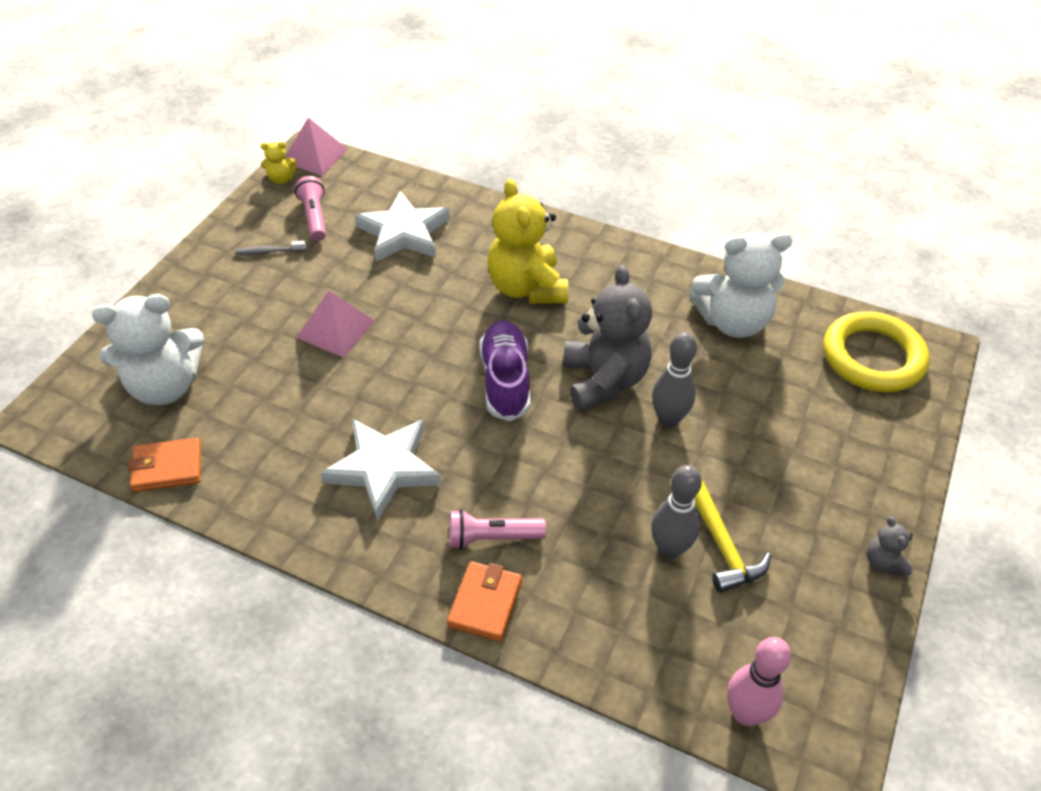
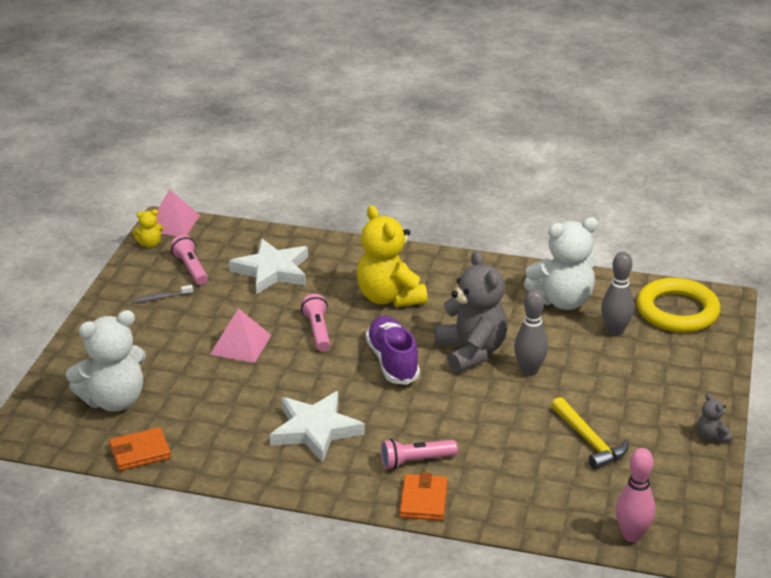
camera: 10 degrees left, 15 degrees down
(430, 323) = (318, 331): none -> pink flashlight
(669, 549) = (552, 450): grey bowling pin -> grey bowling pin (615, 331)

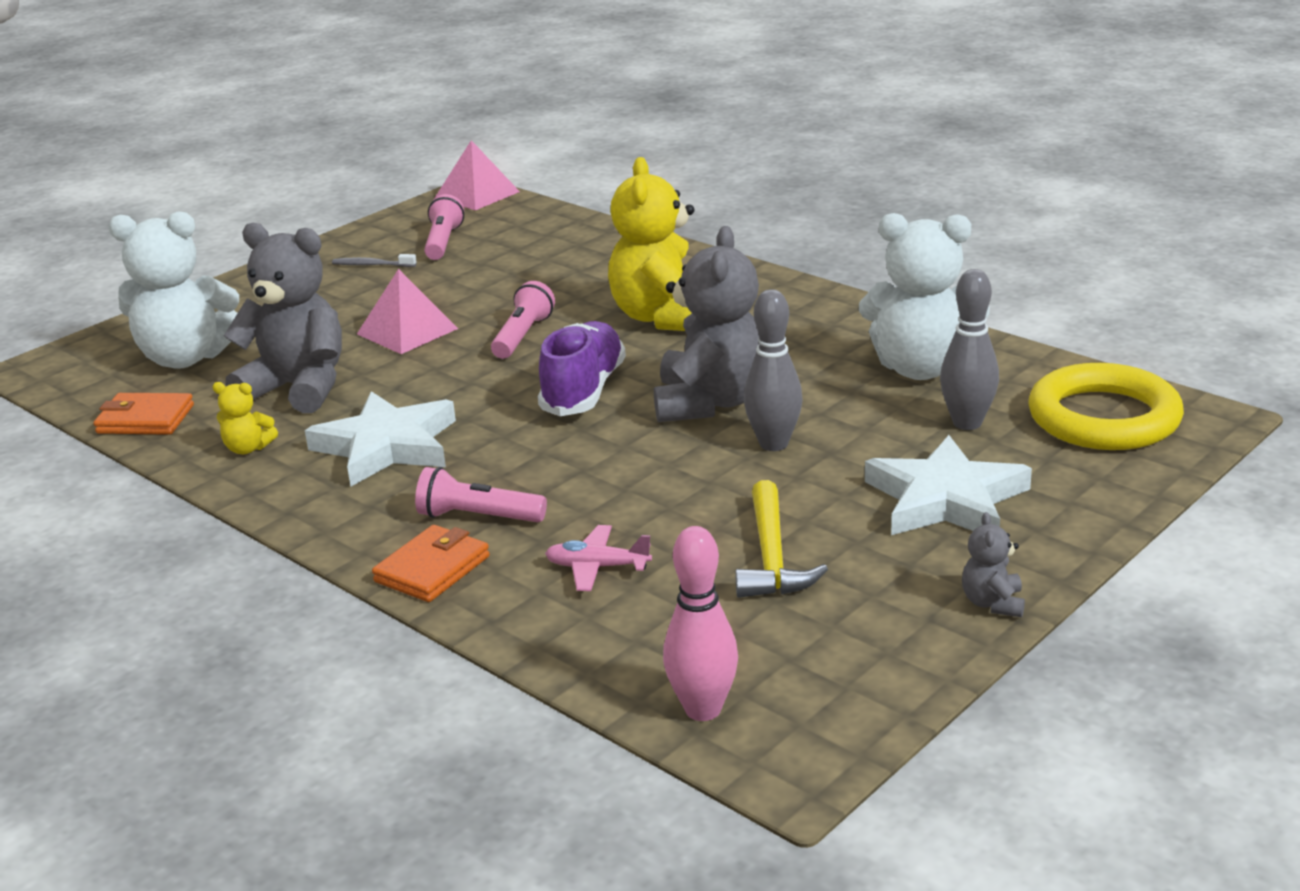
camera: 30 degrees right, 5 degrees down
(150, 244) = (425, 210): yellow teddy bear -> yellow teddy bear (248, 448)
(215, 404) = (298, 388): none -> grey teddy bear
(272, 271) = (541, 261): white star -> white star (946, 499)
(508, 473) = (597, 567): none -> pink plane

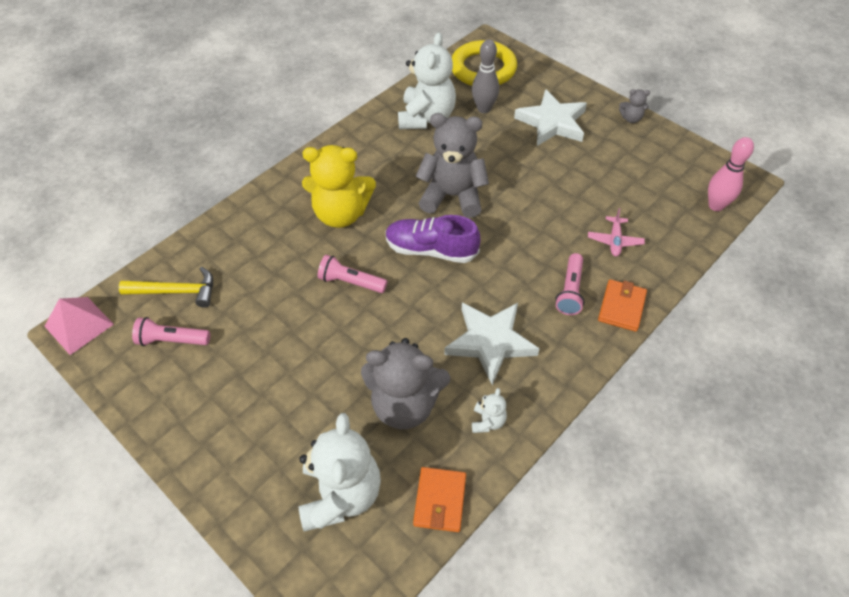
camera: 90 degrees left, 25 degrees up
(248, 448) = (488, 421): yellow teddy bear -> white teddy bear
(298, 388) = (405, 404): grey teddy bear -> grey teddy bear turned 105 degrees counterclockwise
(372, 265) = (200, 384): grey toothbrush -> none
(407, 331) = (328, 348): pink pyramid -> none
(432, 569) = (621, 307): orange wallet -> orange wallet turned 75 degrees clockwise
(771, 557) = (602, 180): yellow hammer -> yellow hammer (176, 291)
(773, 444) = (499, 174): grey bowling pin -> none

